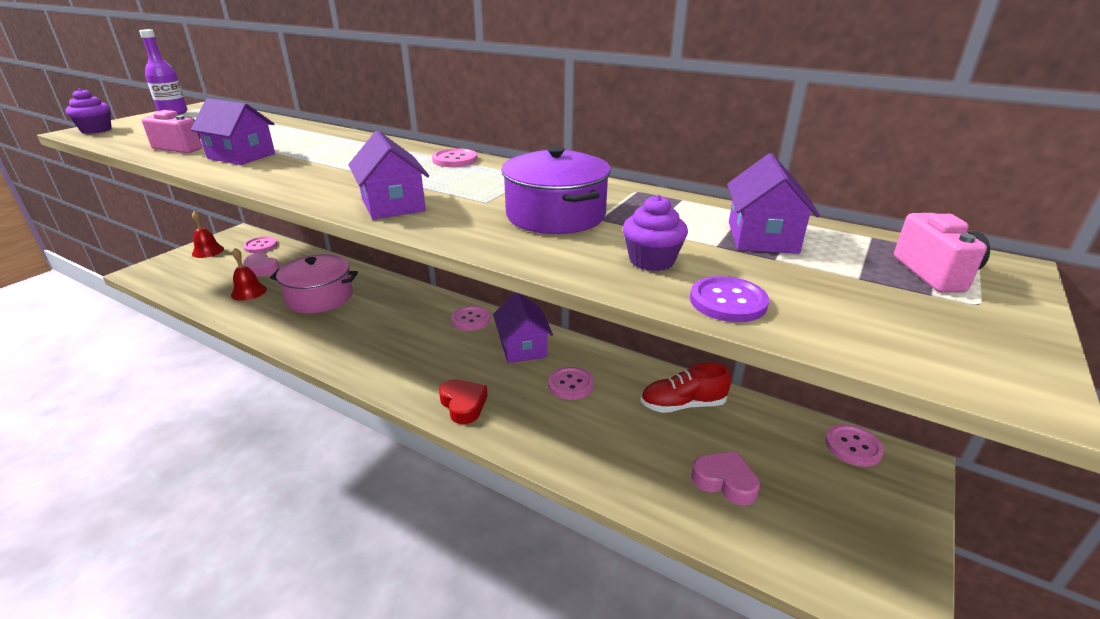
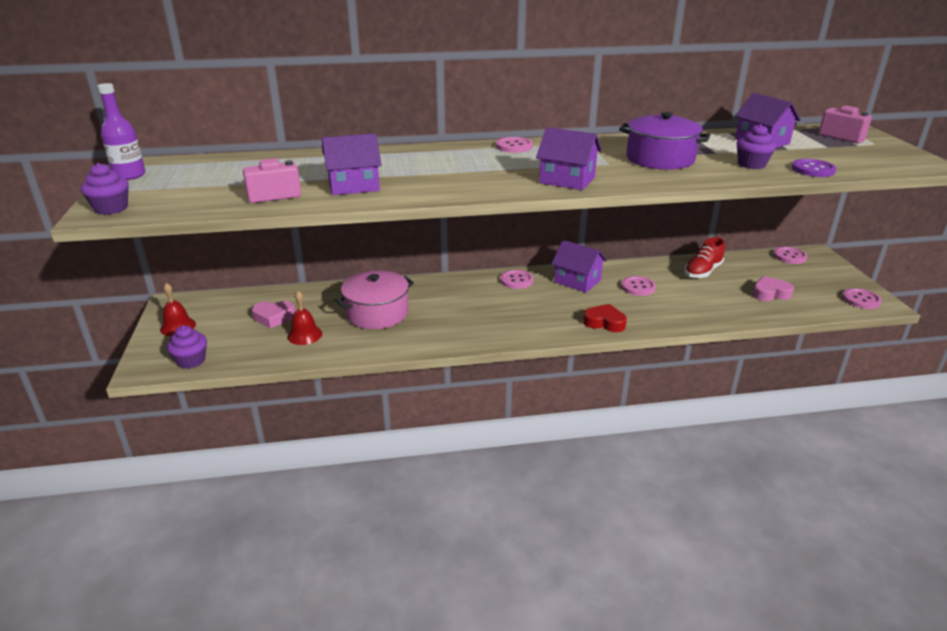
camera: 40 degrees left, 0 degrees up
(165, 278) = (191, 361): none -> purple cupcake
(261, 246) = (226, 303): pink button -> pink button (861, 300)

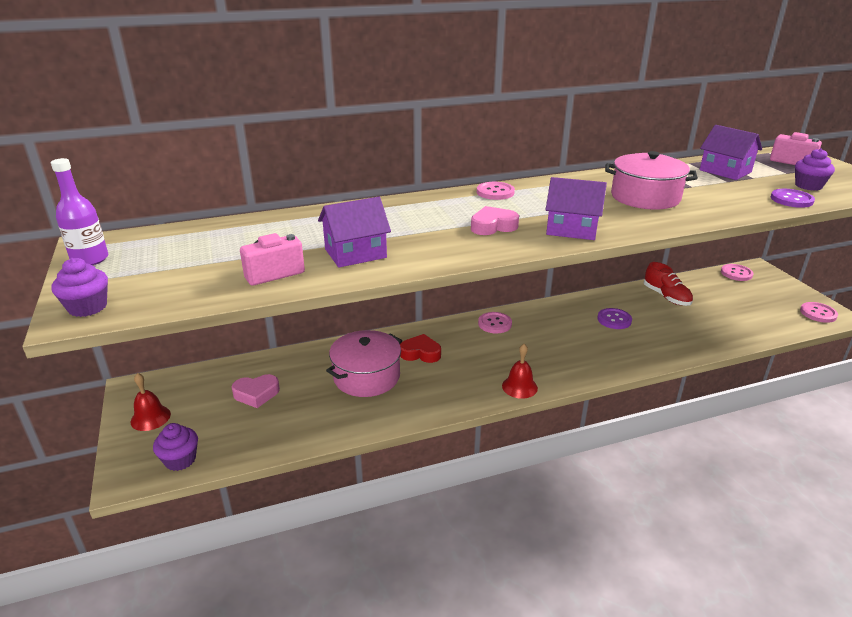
camera: 10 degrees left, 0 degrees up
(304, 335) = (298, 412): red bell -> red bell (519, 387)
(577, 281) = (554, 319): purple house -> none
(604, 322) = (599, 363): red heart -> red heart (420, 353)
(638, 287) = (614, 320): pink button -> purple button
(660, 159) = (645, 197): purple pot -> pink pot
(702, 271) = (666, 297): red shoe -> red shoe turned 60 degrees counterclockwise
(751, 164) = (733, 198): purple cupcake -> purple cupcake (808, 186)
(770, 293) = (736, 314): pink heart -> pink heart (493, 226)

